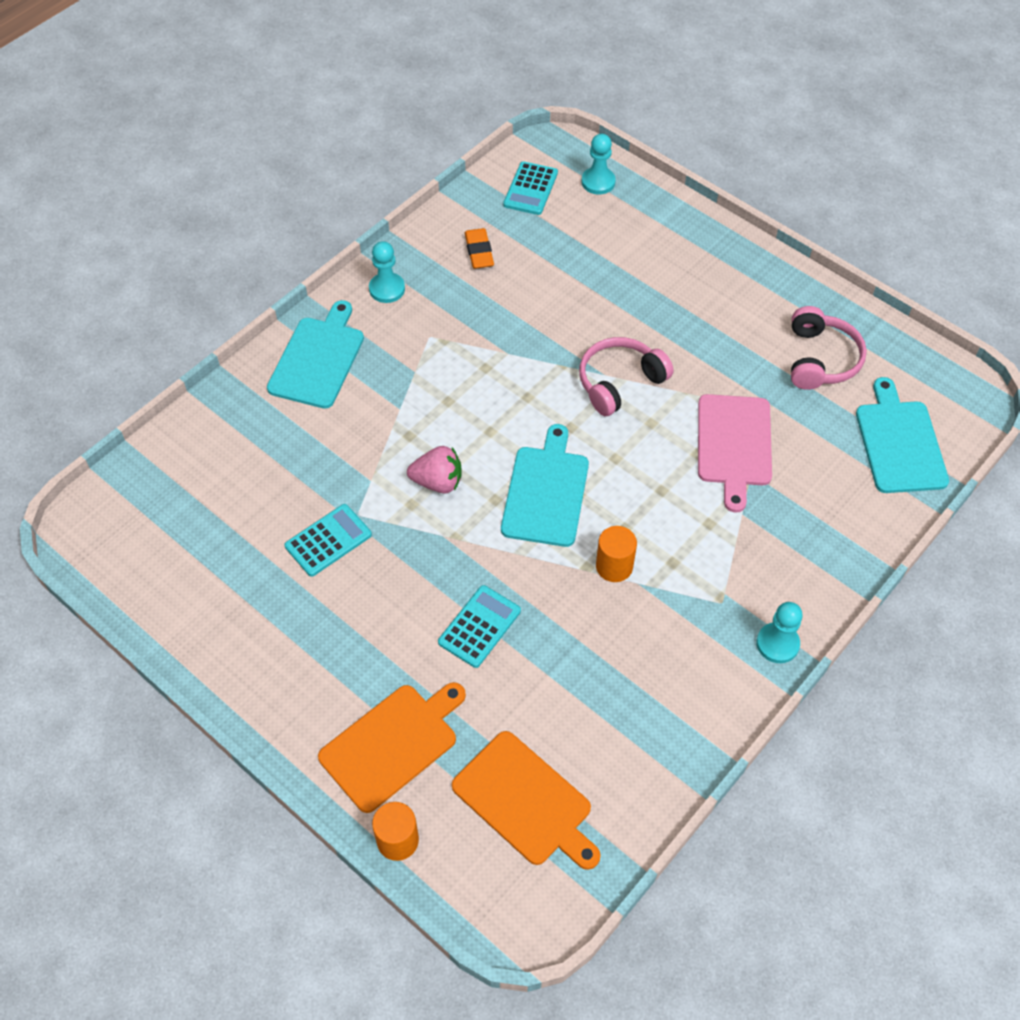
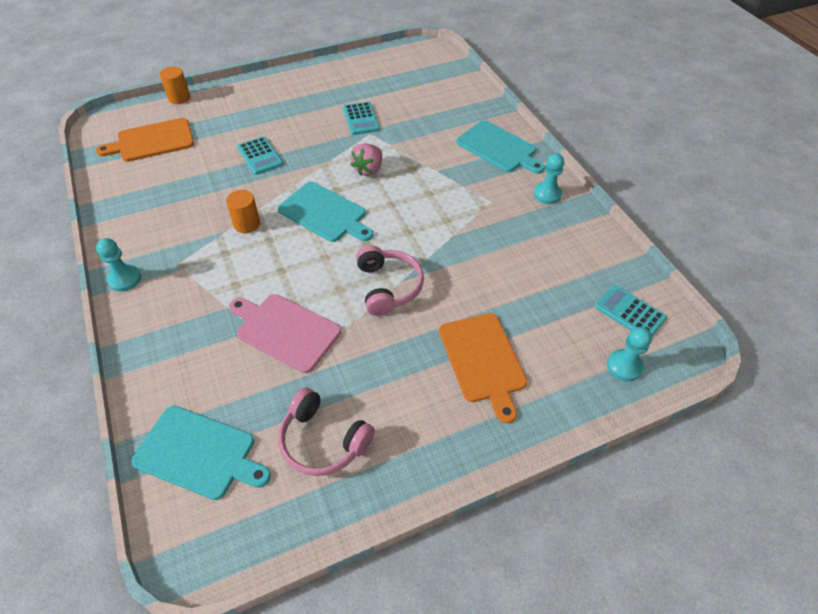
camera: 115 degrees right, 5 degrees down
(392, 744) = (226, 109): orange cutting board -> orange cutting board (483, 360)
(479, 252) = (565, 254): orange eraser -> none

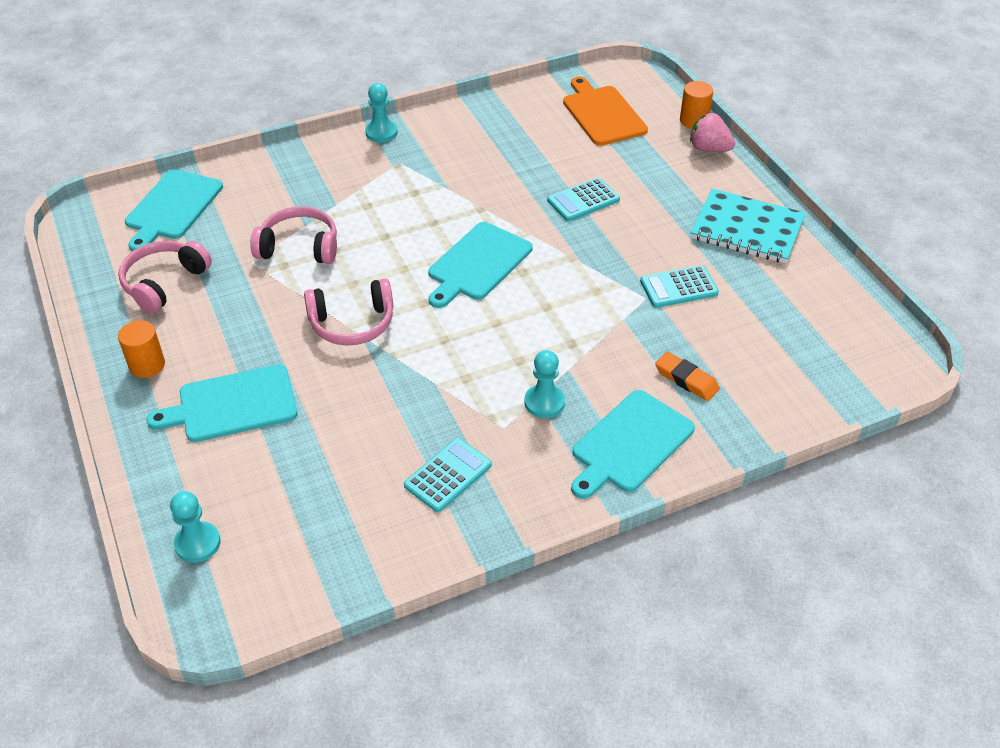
camera: 90 degrees right, 5 degrees down
(247, 224) = (459, 203): orange cylinder -> orange cylinder (147, 365)
(285, 331) = (299, 247): pink cutting board -> pink headphones
(307, 87) = (747, 229): none -> turquoise notebook
(368, 169) = (564, 299): pink strawberry -> pink strawberry (709, 148)
(444, 122) = (686, 379): none -> orange eraser
(483, 360) = (232, 405): orange cutting board -> turquoise cutting board
(547, 194) = (522, 496): turquoise pawn -> turquoise pawn (544, 402)
(630, 312) = (281, 565): turquoise calculator -> turquoise calculator (448, 475)

